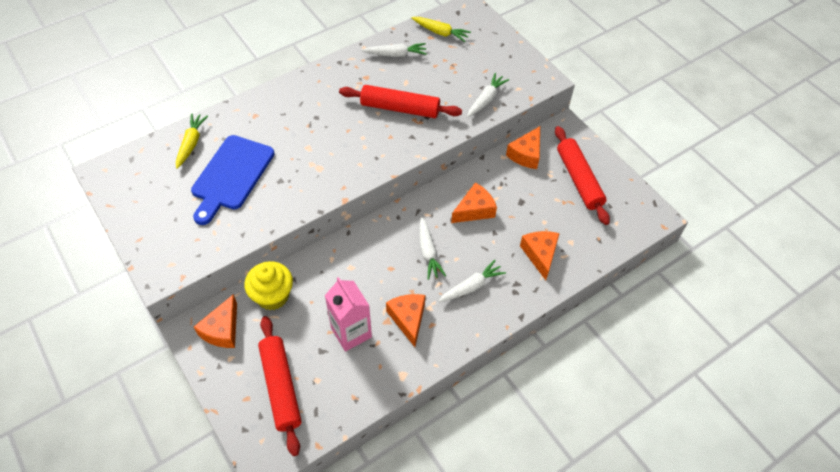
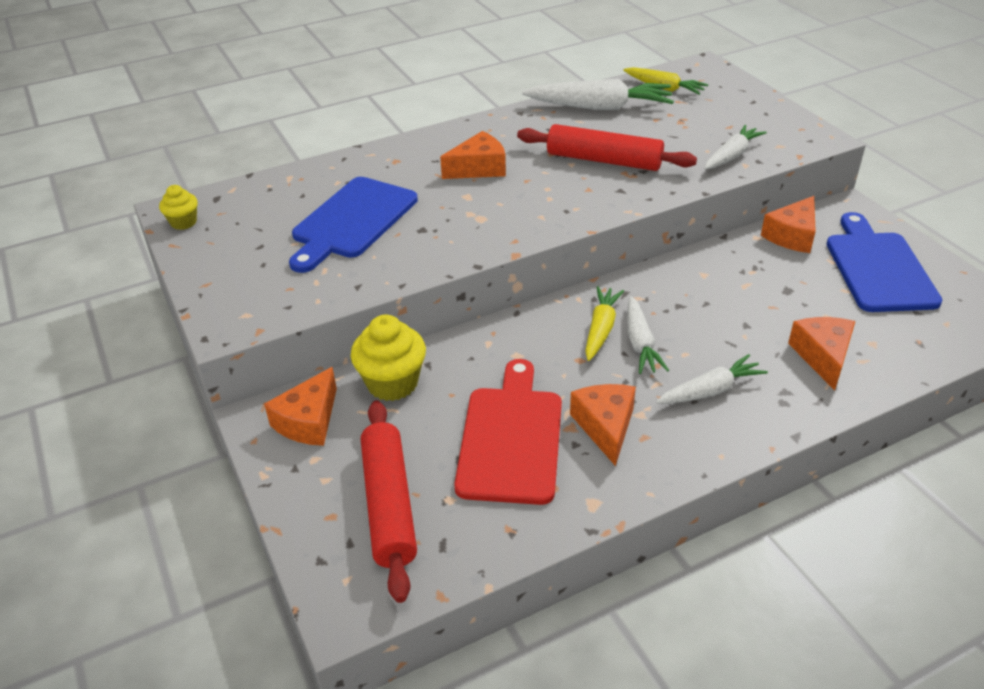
camera: 10 degrees right, 15 degrees down
(112, 184) = (183, 222): none -> yellow cupcake
(191, 143) = (302, 185): yellow carrot -> yellow carrot (601, 329)
(351, 332) = (511, 438): pink carton -> red cutting board
(396, 54) = (600, 107): white carrot -> white carrot, size x1.64
(474, 210) = (713, 296): orange cheese -> orange cheese (479, 168)
(579, 179) = (878, 268): red rolling pin -> blue cutting board

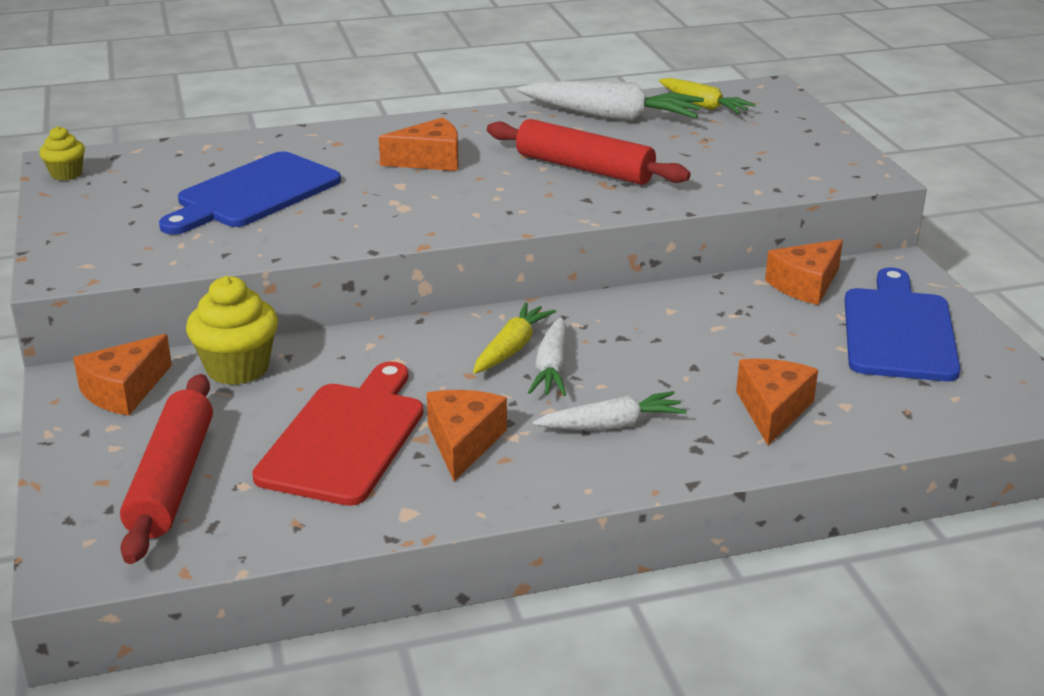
camera: 10 degrees right, 10 degrees down
(732, 155) = (746, 180): white carrot -> none

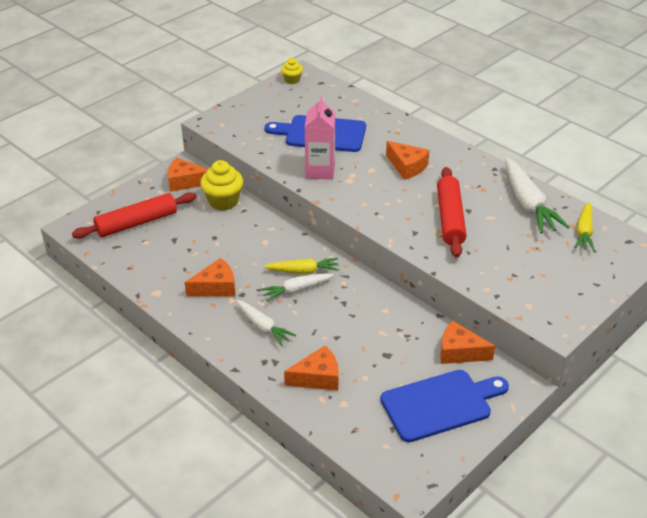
camera: 60 degrees right, 10 degrees up
(346, 438) = (195, 253): red cutting board -> none
(348, 221) = (320, 171): none -> pink carton

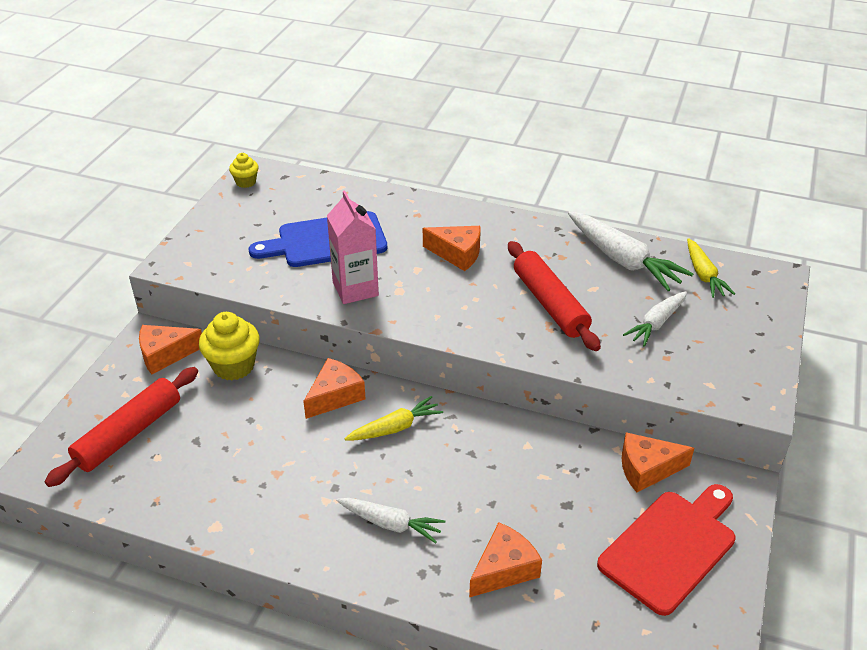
camera: 25 degrees left, 0 degrees up
(216, 287) = (294, 490): orange cheese -> orange cheese (335, 396)
(296, 290) = (402, 457): white carrot -> white carrot (656, 323)
(440, 404) = (671, 547): blue cutting board -> red cutting board

